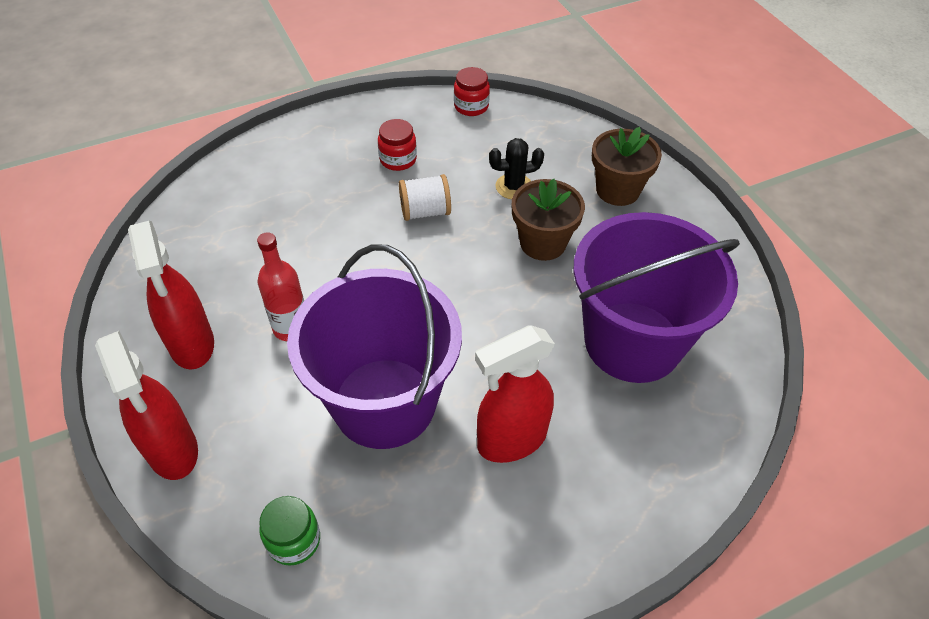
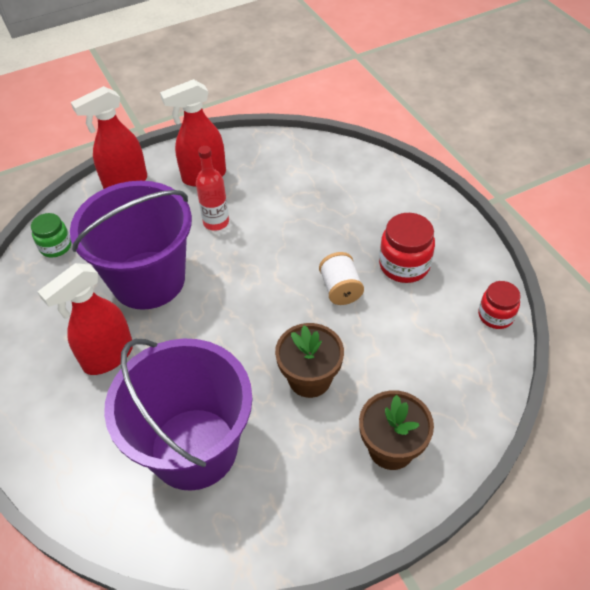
camera: 90 degrees right, 0 degrees up
(398, 159) = (404, 265): red jar -> red jar, size x1.51
(511, 440) = (108, 357): red spray bottle -> red spray bottle turned 105 degrees counterclockwise
(514, 187) = (382, 354): black cactus -> none

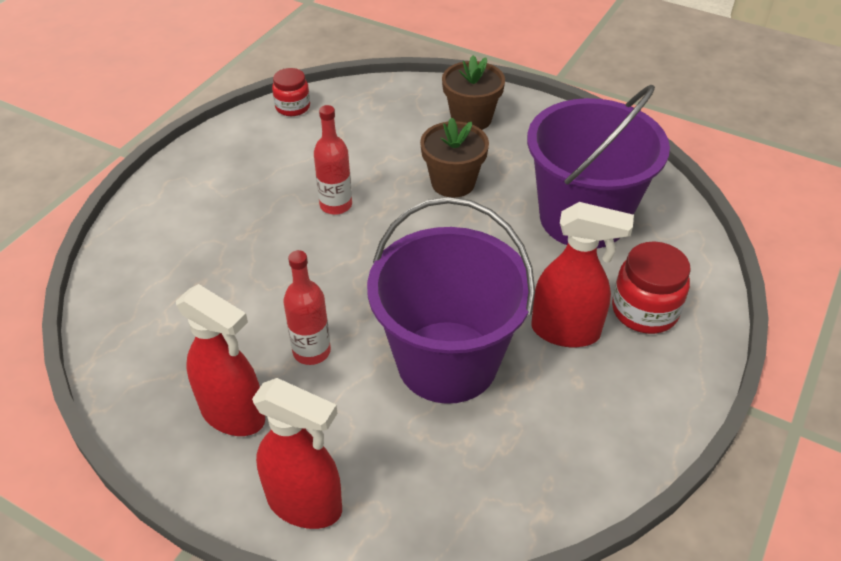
camera: 125 degrees left, 5 degrees down
(55, 246) = (478, 501): green jar -> none
(340, 289) = (336, 205): white spool -> red bottle
(404, 265) = (270, 176): red jar -> red jar (644, 310)

